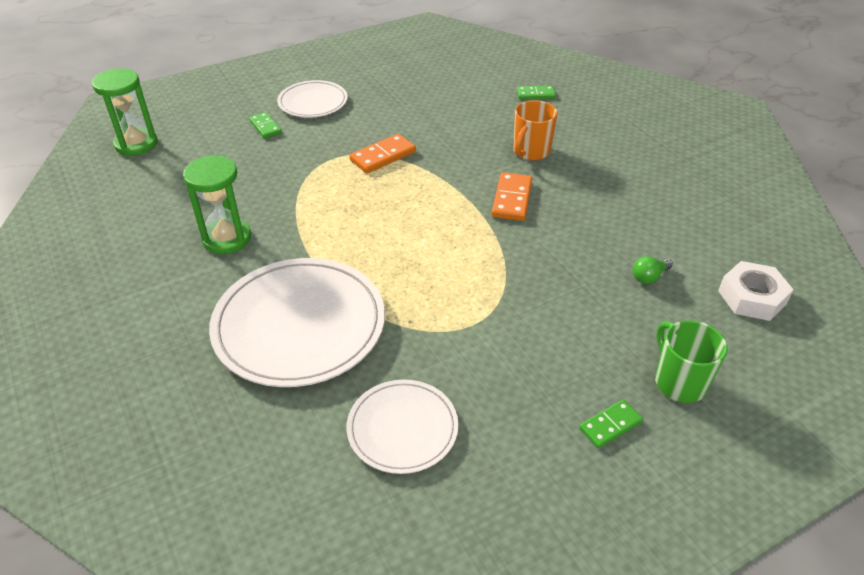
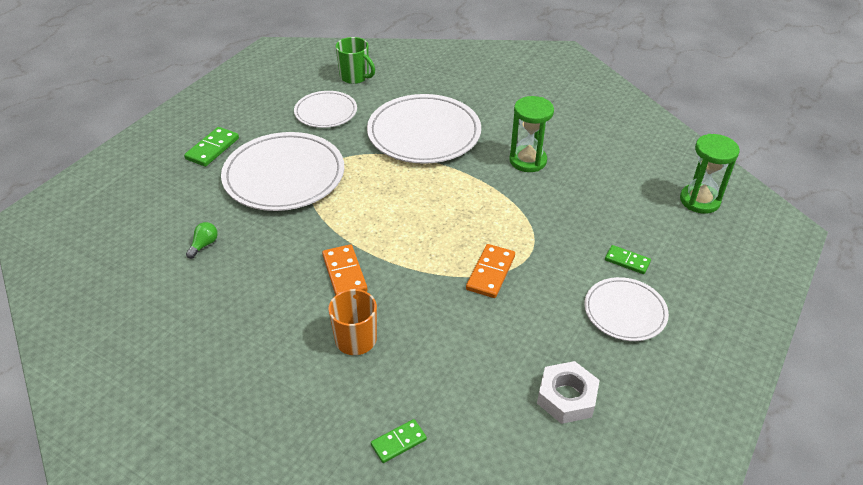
camera: 150 degrees right, 0 degrees up
(522, 333) = (284, 175): none -> white plate
(610, 425) = (212, 149): green domino -> green domino, size x1.50
(679, 382) = (173, 183): green mug -> green mug (355, 77)
(752, 297) = (119, 258): white nut -> white nut (566, 397)

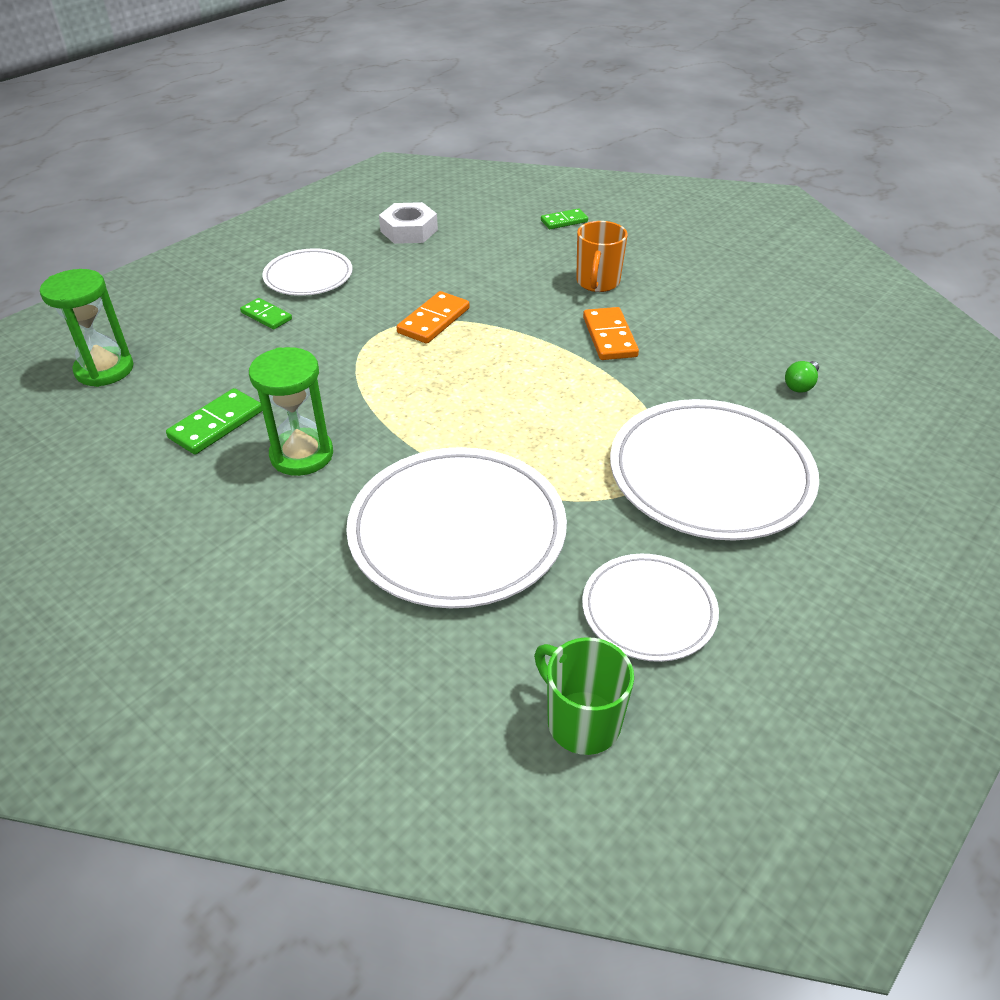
camera: 170 degrees left, 0 degrees up
(212, 149) = (858, 544): green domino -> green domino (216, 425)

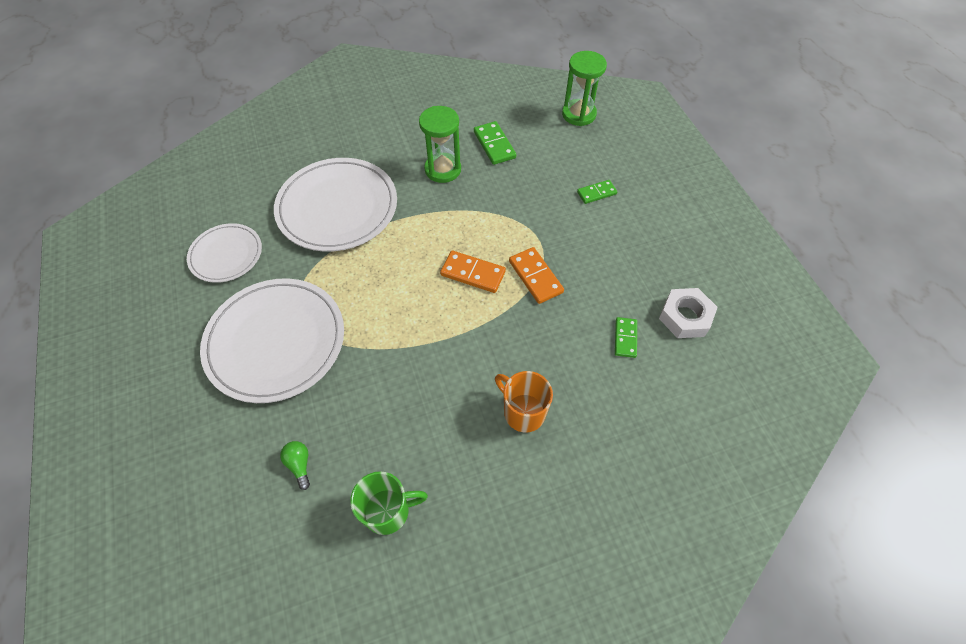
camera: 120 degrees right, 15 degrees up
(308, 276) = (639, 229): white plate -> none
(564, 221) = (647, 450): green domino -> green domino (625, 338)
(581, 721) = (204, 202): green mug -> green mug (388, 511)
(609, 337) = (444, 374): orange domino -> orange domino (473, 273)

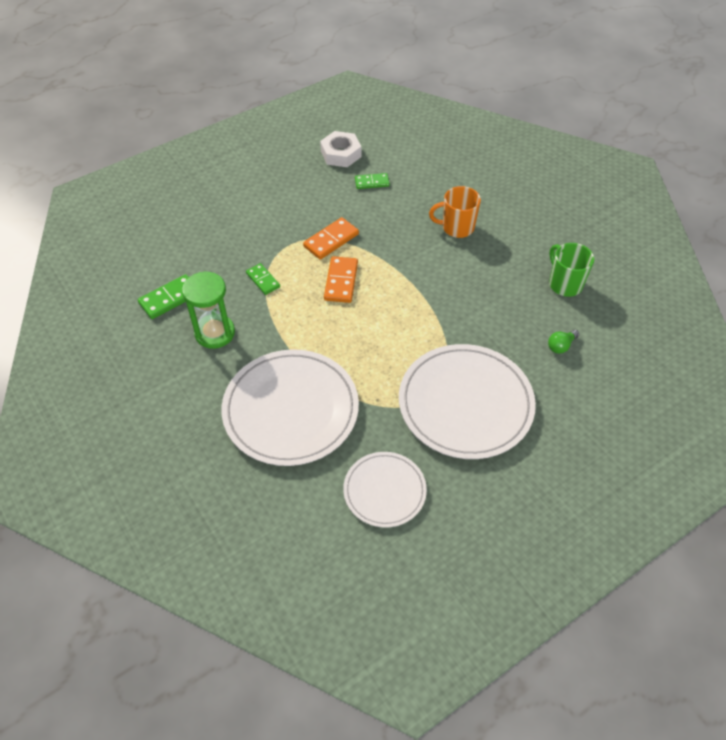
camera: 105 degrees left, 5 degrees down
(523, 412) = (457, 227): orange mug -> orange mug turned 60 degrees clockwise
(579, 114) = (112, 241): green hourglass -> none
(596, 193) = (222, 215): green domino -> green domino (263, 280)

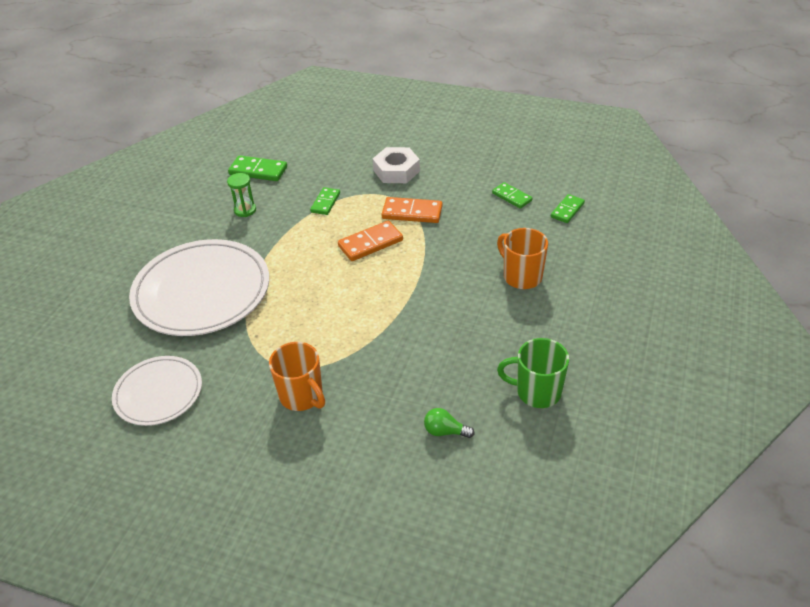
camera: 55 degrees right, 10 degrees down
(215, 333) = (245, 210): green hourglass -> green hourglass, size x0.56
(341, 154) = (523, 162): white nut -> white nut (396, 171)
(415, 167) = (567, 210): none -> green domino
(465, 404) = (302, 396): white plate -> orange mug
(564, 284) = (537, 392): green mug -> green mug turned 105 degrees counterclockwise

